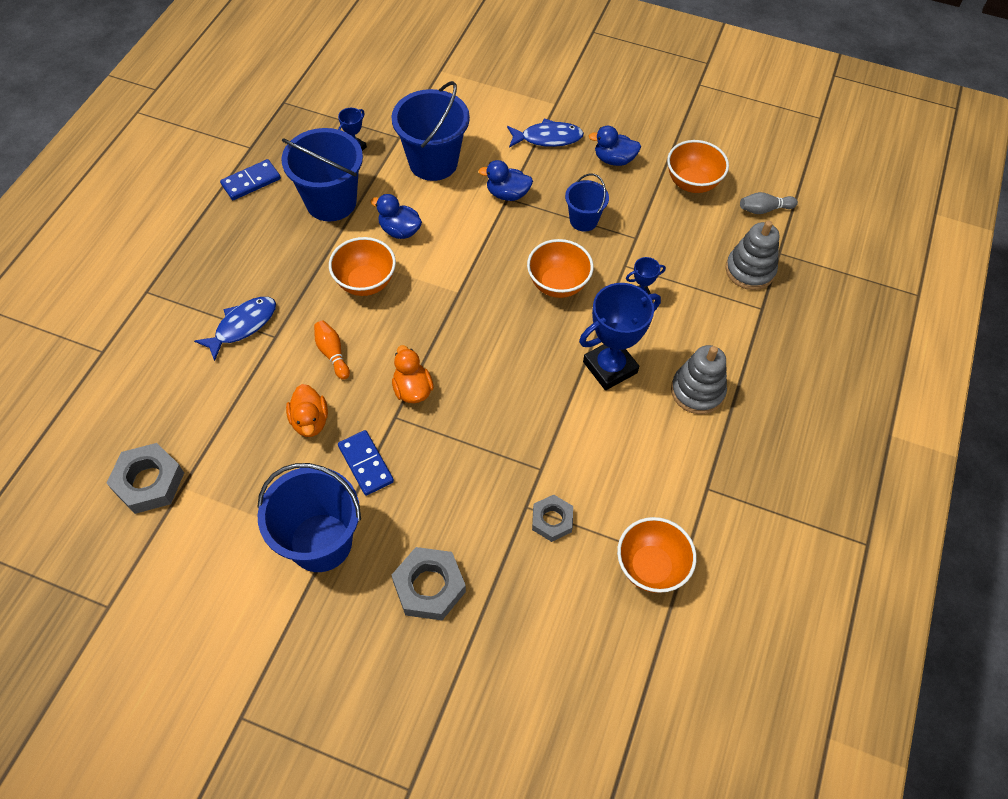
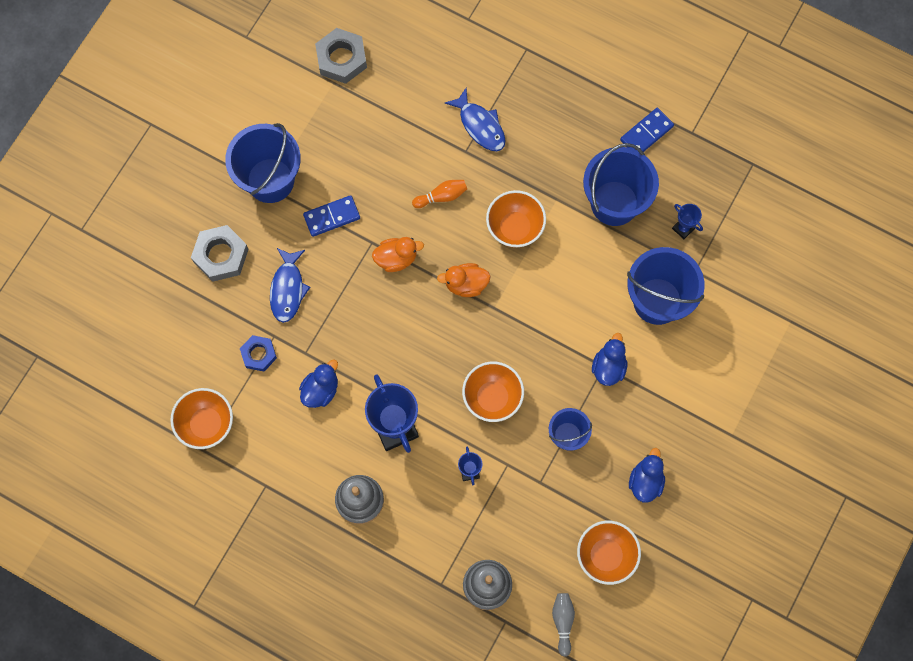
camera: 100 degrees right, 15 degrees up
(251, 182) = (646, 133): blue domino -> blue domino turned 75 degrees clockwise
(310, 421) = (378, 176): orange duck -> orange duck (466, 284)
(399, 230) = (572, 262): blue duck -> blue duck (320, 390)
(548, 138) = (681, 418): blue fish -> blue fish (288, 289)
(552, 520) = (259, 354): grey nut -> blue nut

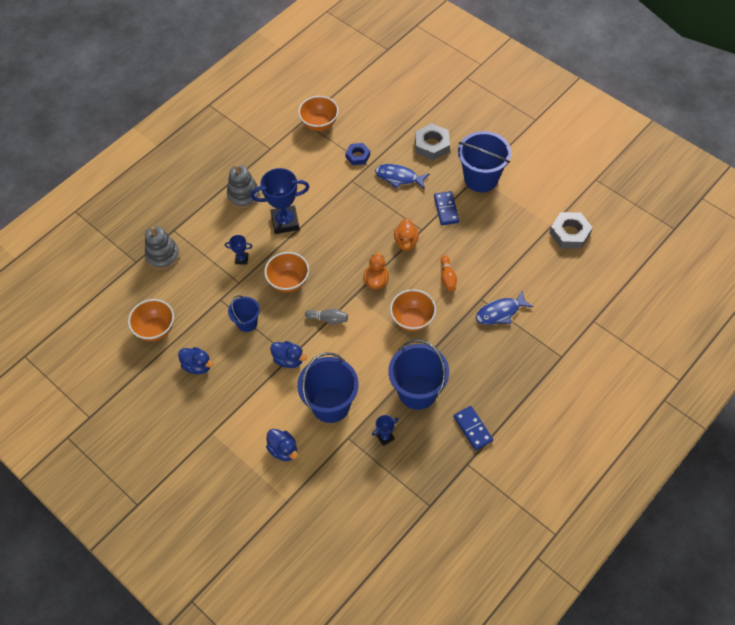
camera: 105 degrees right, 15 degrees down
(320, 390) = (324, 185): blue duck -> blue duck (283, 450)
(563, 622) = (122, 294): grey bowling pin -> grey bowling pin (328, 319)

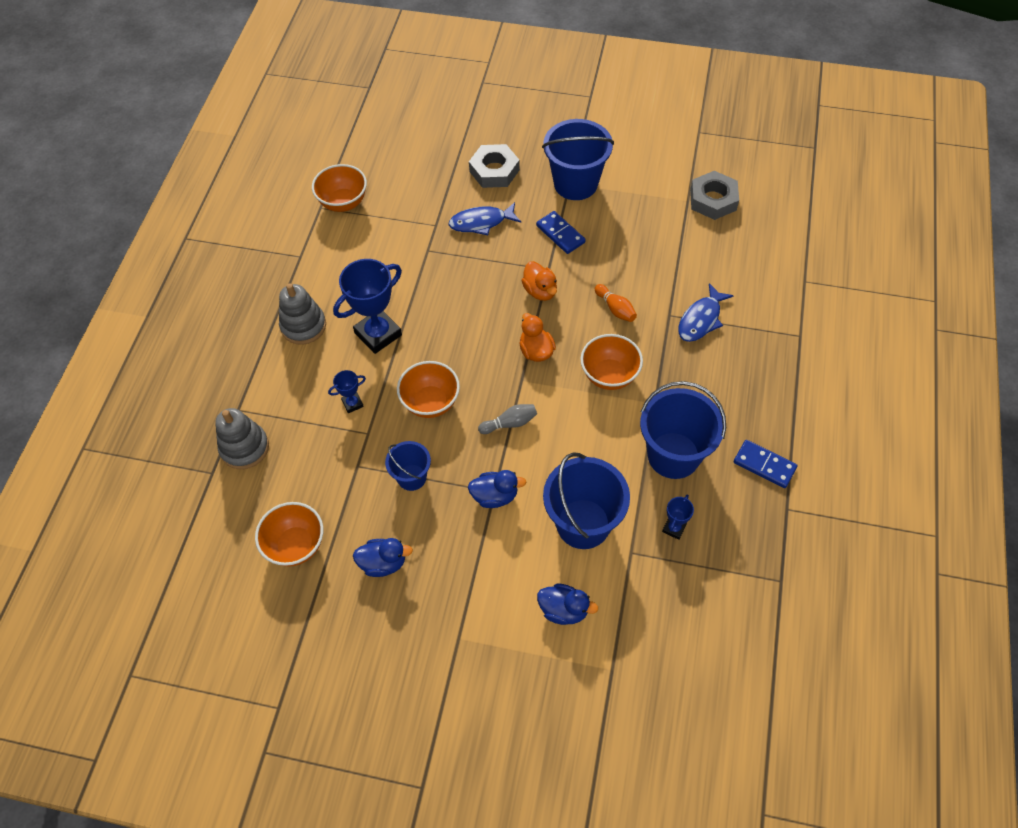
camera: 30 degrees left, 0 degrees up
(358, 156) = (415, 219): blue nut -> none

